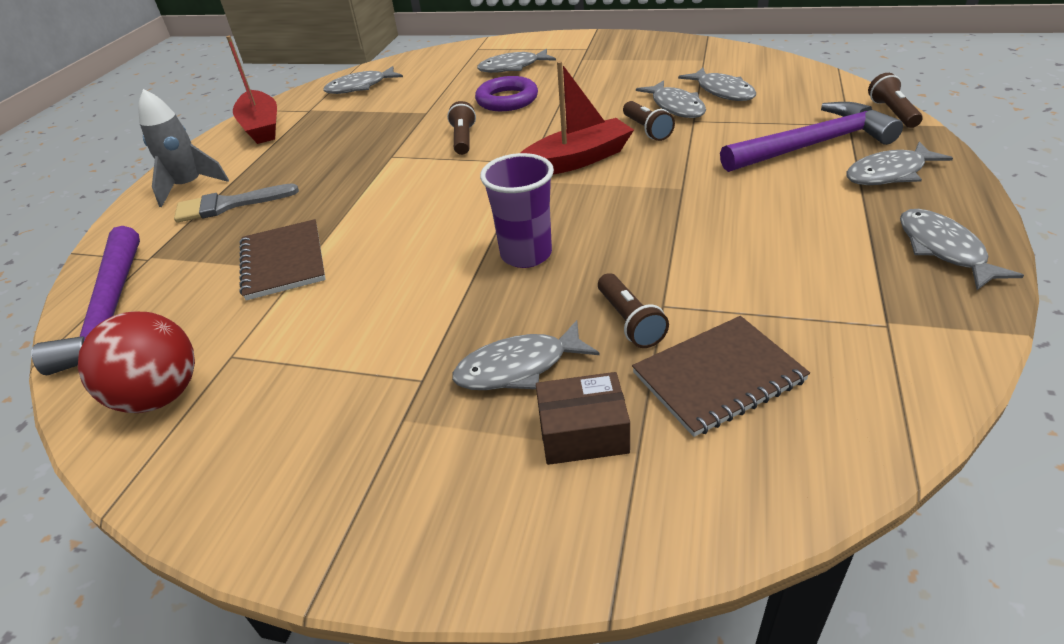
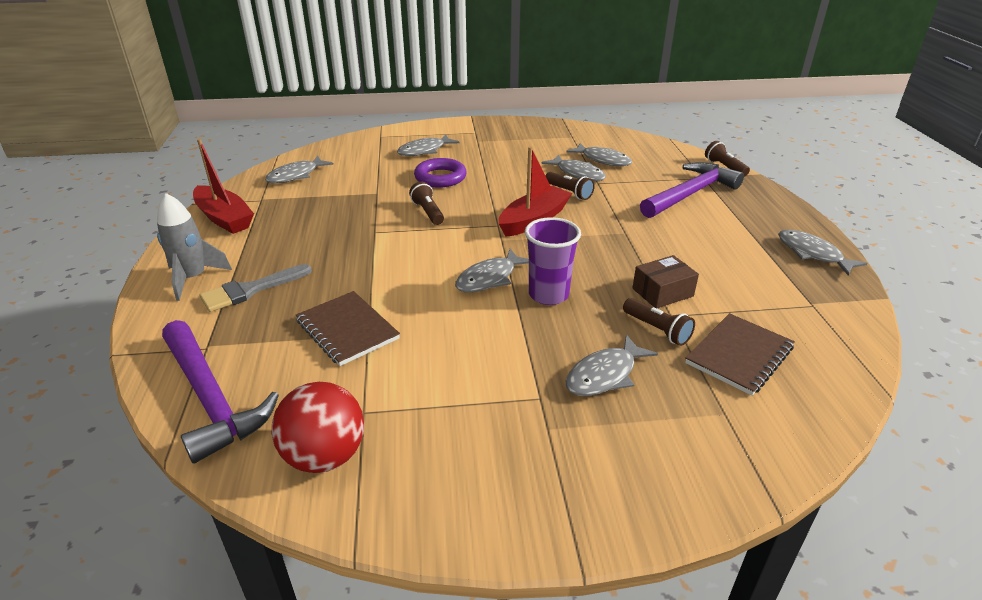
camera: 25 degrees left, 5 degrees down
(583, 433) = (681, 409): brown box -> brown box (662, 292)
(889, 173) = (750, 208): grey fish -> grey fish (489, 278)

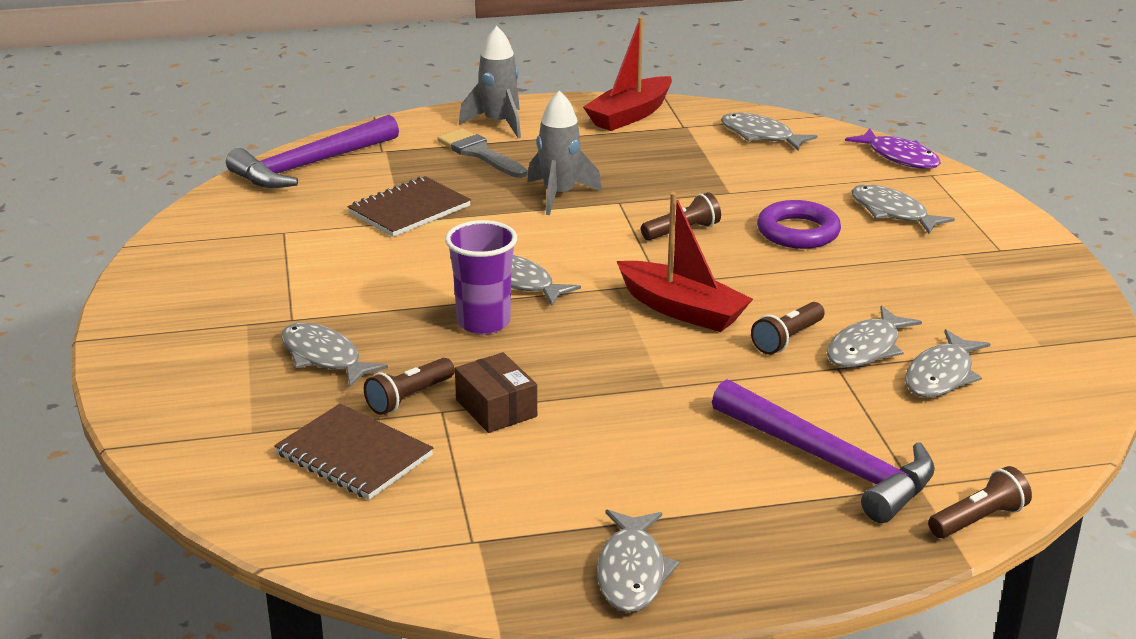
camera: 85 degrees right, 5 degrees down
(325, 456) = (231, 222): red ball -> none
(352, 255) = (559, 195): none -> grey rocket
(353, 141) = (899, 157): none -> purple fish
(812, 254) = (632, 572): grey fish -> grey fish turned 135 degrees clockwise

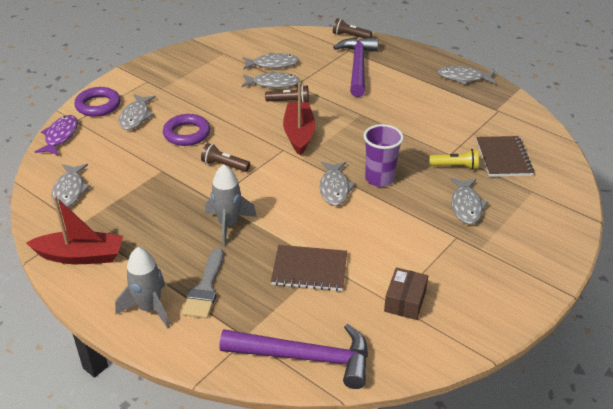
camera: 130 degrees left, 10 degrees up
(409, 398) = (455, 166): brown flashlight -> yellow flashlight
(496, 408) = (429, 143): brown box -> brown box (405, 301)
(632, 572) = (463, 78): grey fish -> grey fish turned 135 degrees counterclockwise
(959, 197) = (98, 105): none -> purple ring

